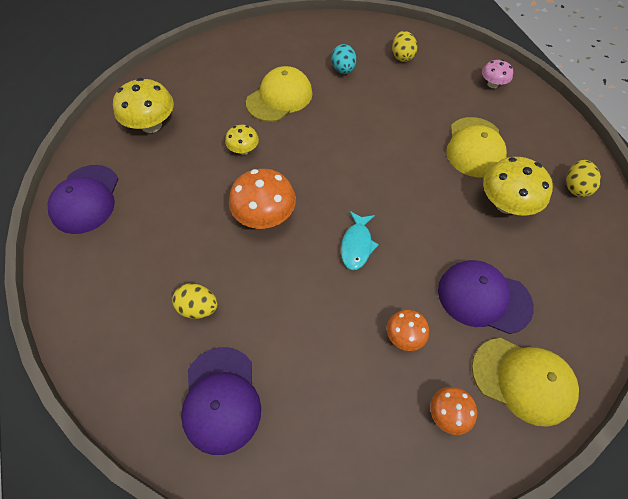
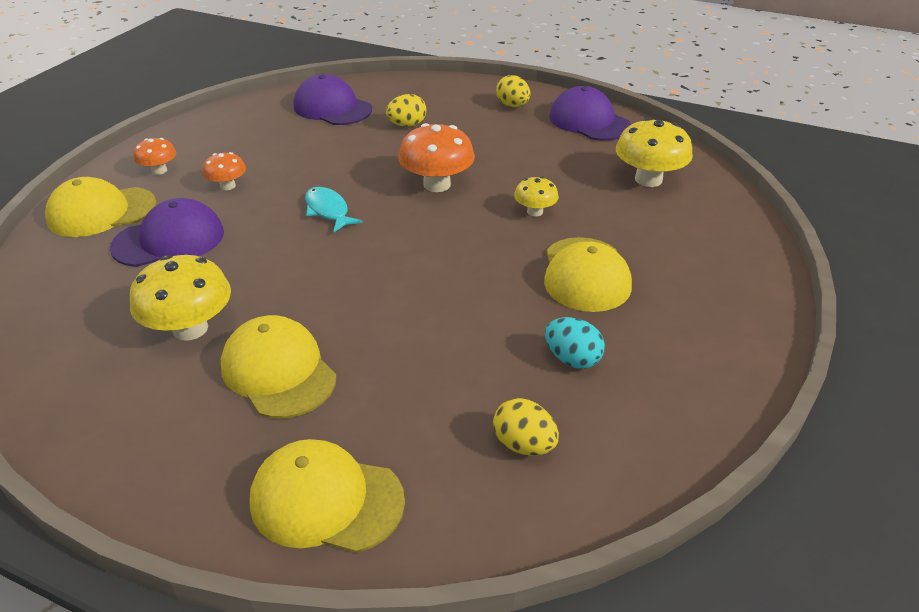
camera: 135 degrees right, 20 degrees down
(492, 84) = (326, 500): pink mushroom -> yellow cap
(575, 187) = (96, 405): yellow egg -> yellow egg (512, 106)

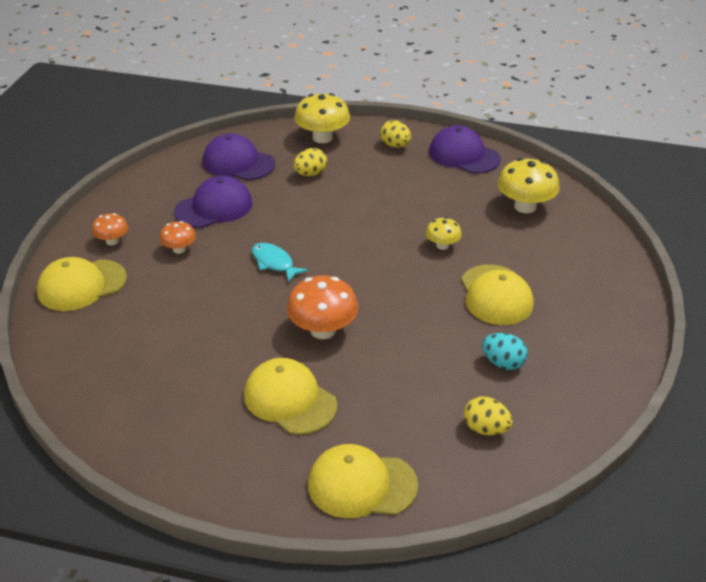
camera: 10 degrees left, 0 degrees up
(169, 240) = (153, 304): purple cap -> purple cap (214, 207)
(190, 328) = (206, 376): yellow mushroom -> yellow mushroom (322, 138)
(437, 184) = (355, 229): orange mushroom -> orange mushroom (323, 330)

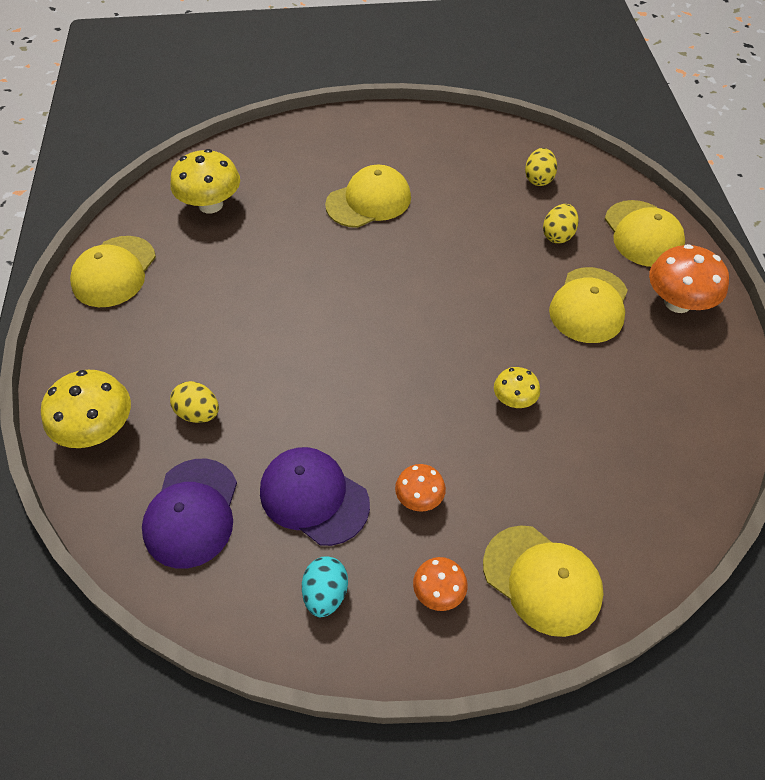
camera: 110 degrees left, 15 degrees up
(274, 263) = (400, 387): turquoise fish -> none
(323, 330) = (485, 310): orange mushroom -> orange mushroom (677, 302)
(395, 145) = (104, 342): yellow egg -> yellow egg (558, 235)
(442, 245) = (306, 253): yellow mushroom -> yellow mushroom (514, 399)
(464, 155) = (114, 272): purple cap -> yellow cap
(503, 363) = (458, 182): turquoise egg -> turquoise egg (325, 594)

